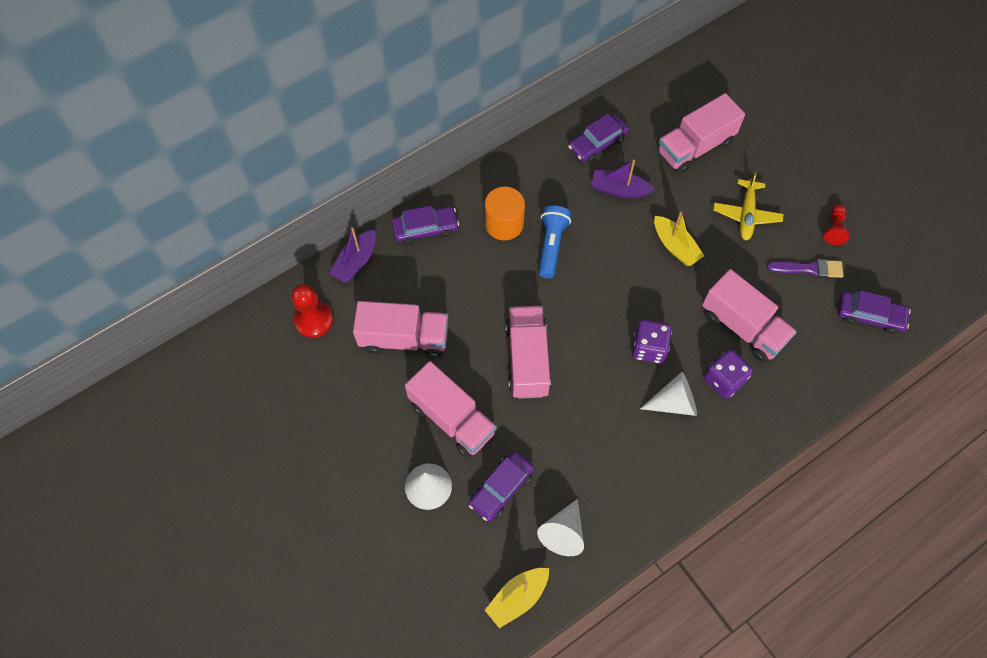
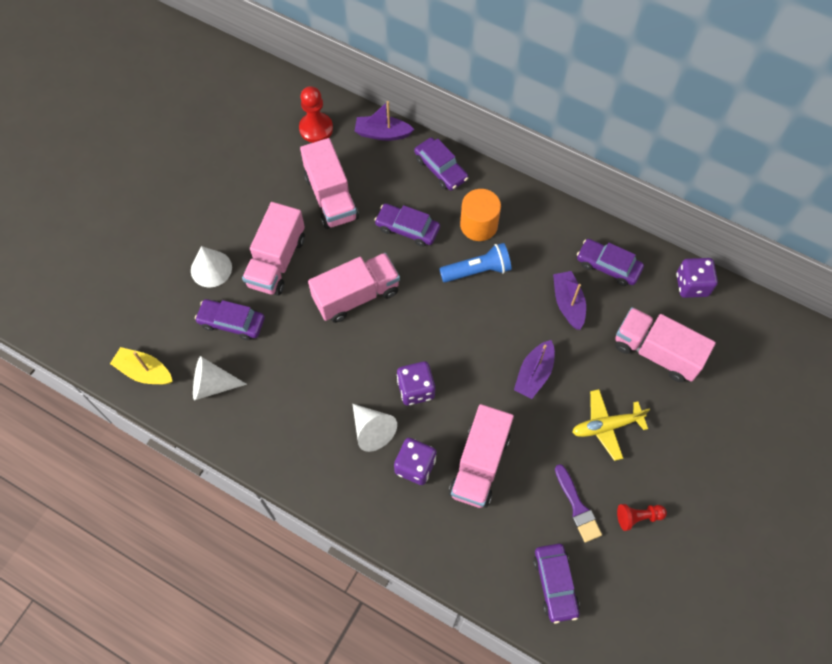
camera: 65 degrees right, 0 degrees up
(476, 285) = (407, 228): none -> purple car
(645, 92) = (692, 285): none -> purple dice
(675, 246) = (534, 374): yellow boat -> purple boat

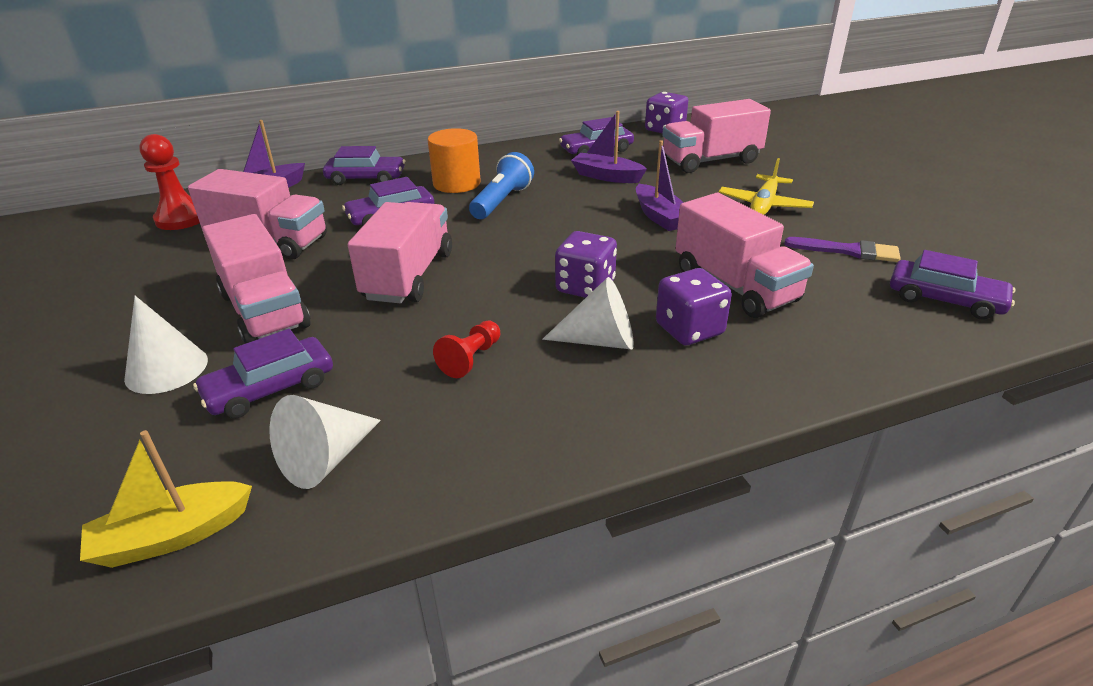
camera: 50 degrees left, 30 degrees down
(638, 517) = (888, 226): red pawn -> red pawn (471, 359)

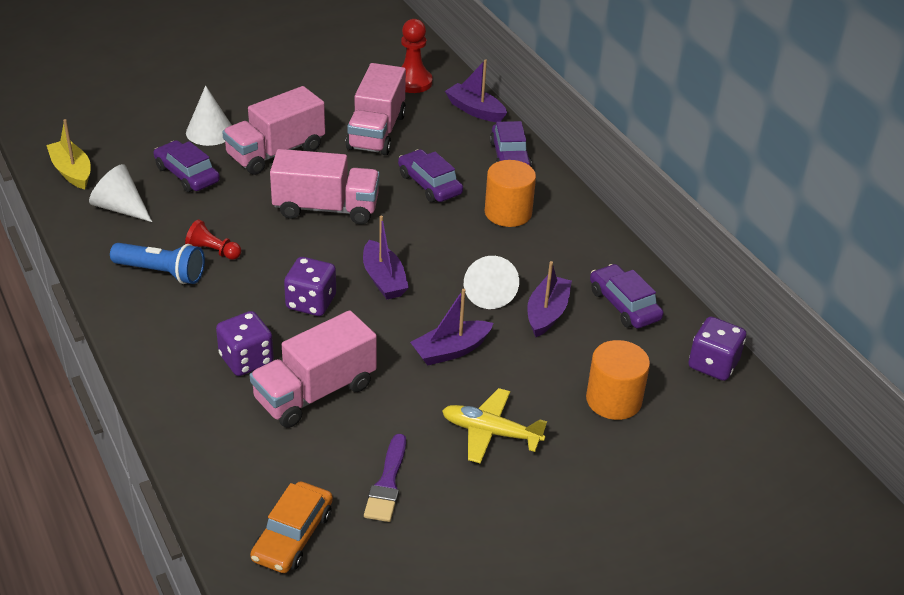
camera: 80 degrees right, 5 degrees up
(502, 201) = (471, 244): blue flashlight -> blue flashlight (161, 272)
(549, 245) = (384, 279): none -> purple boat
(600, 340) = (233, 311): white cone -> white cone (488, 292)
(711, 161) = (613, 400): pink truck -> orange cylinder
(945, 299) = (292, 536): purple car -> orange car

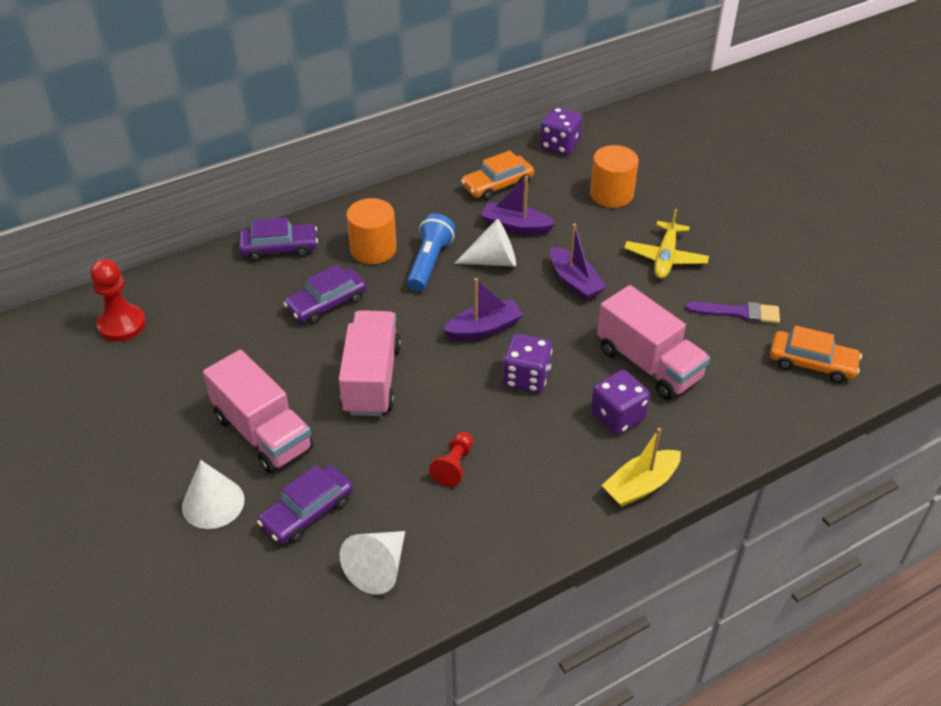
camera: 90 degrees left, 5 degrees up
(72, 171) = (299, 640): yellow boat -> yellow boat (640, 485)
(161, 272) = (496, 505): blue flashlight -> blue flashlight (429, 263)
(376, 132) = (225, 349): pink truck -> none
(475, 110) = (189, 274): purple boat -> none
(624, 305) = (497, 185): purple car -> orange car

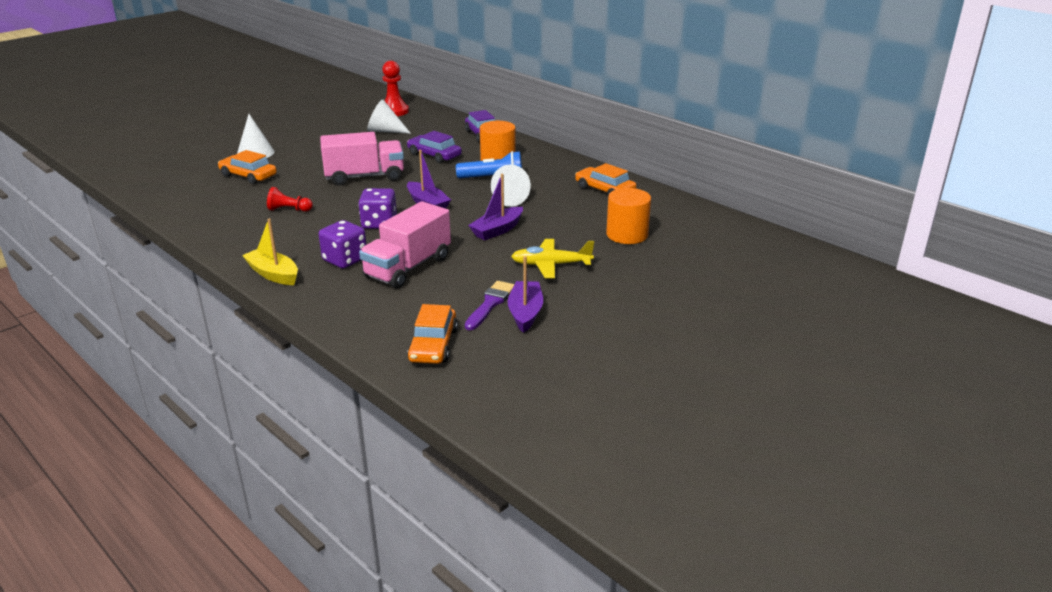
camera: 75 degrees right, 15 degrees down
(263, 433) = (311, 156): pink truck -> none
(307, 512) = (248, 176): purple car -> orange car
(378, 568) = (203, 199): white cone -> white cone (385, 131)
(515, 227) = (554, 202): purple boat -> purple boat (525, 313)
(560, 145) = (682, 207): purple dice -> none
(738, 313) = (490, 304): purple brush -> purple brush turned 150 degrees counterclockwise

